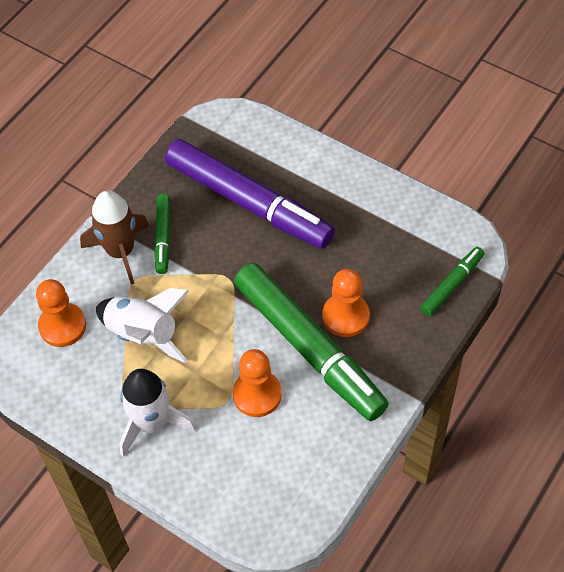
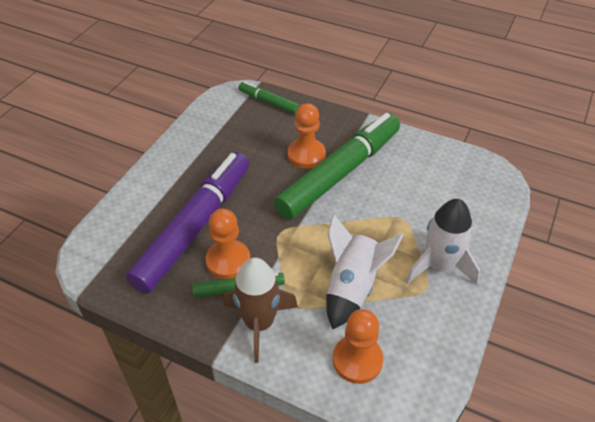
camera: 100 degrees left, 10 degrees down
(257, 394) = (390, 200): orange pawn -> orange pawn (228, 261)

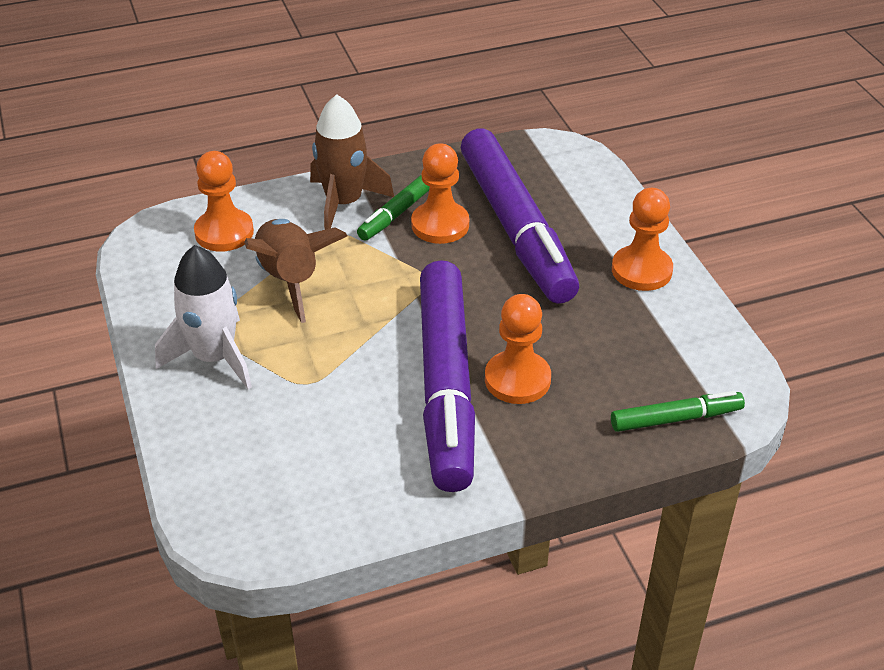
camera: 135 degrees right, 5 degrees down
(179, 161) = (641, 270): none -> orange pawn
(339, 173) = (446, 385): green marker -> purple marker
(352, 287) = (290, 280): white rocket -> brown rocket

